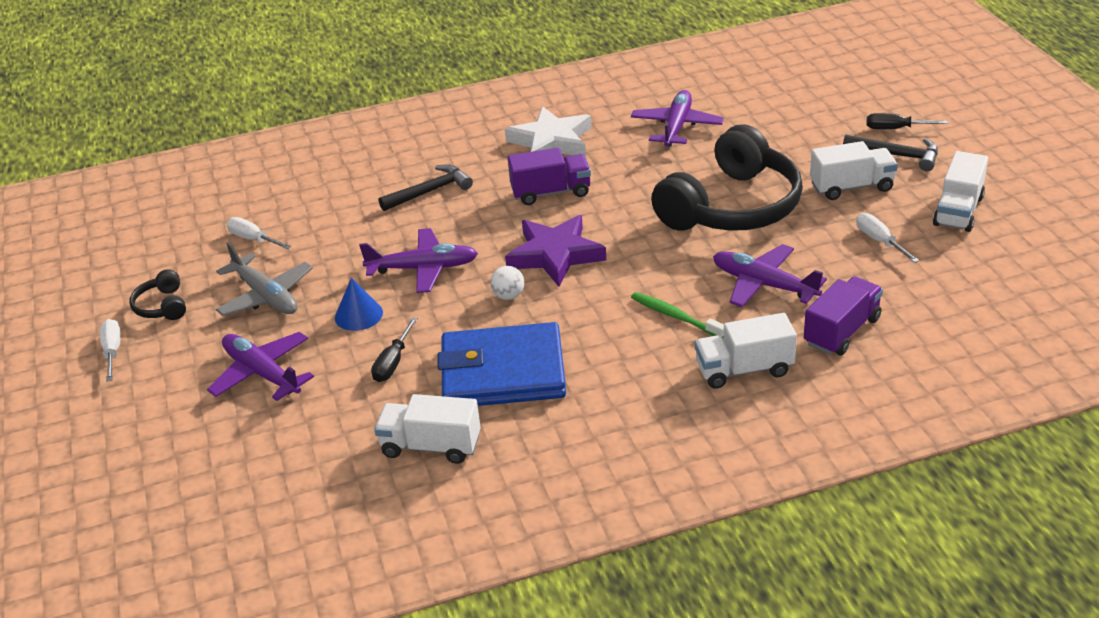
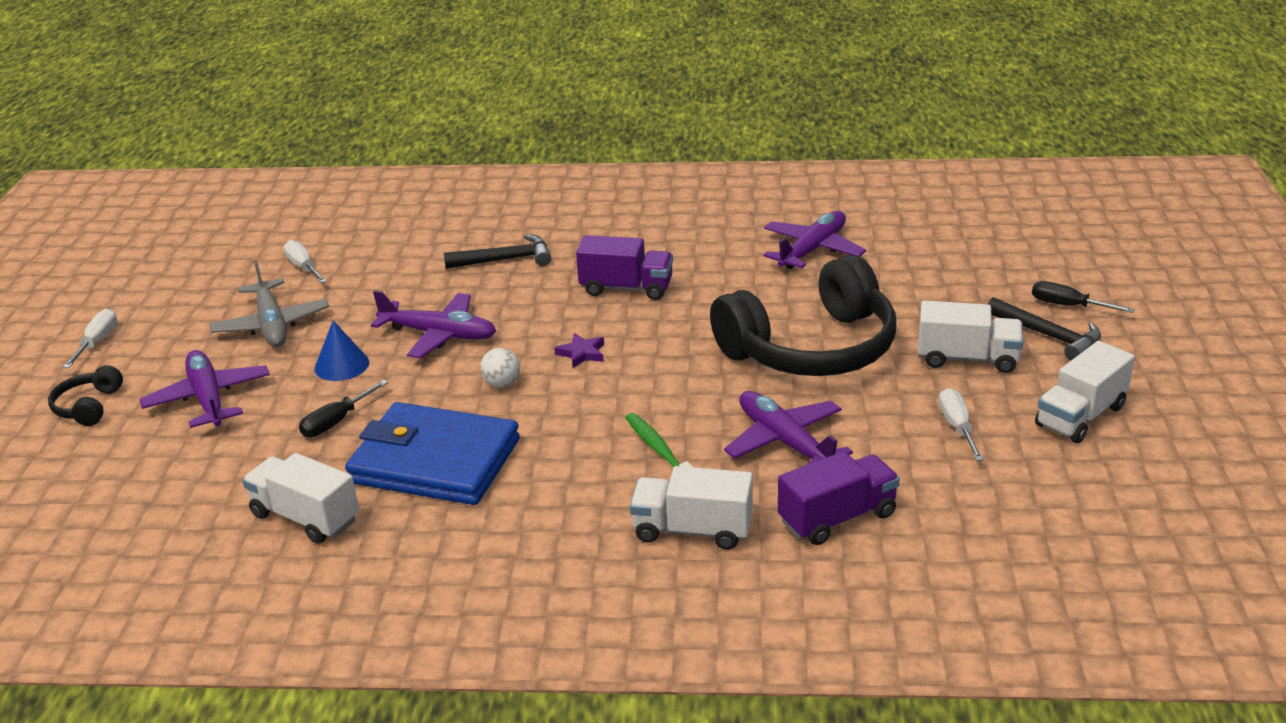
camera: 20 degrees right, 5 degrees down
(162, 306) = (173, 311): black headphones -> black headphones (89, 406)
(551, 141) = (666, 237): white star -> none
(555, 255) = (582, 353): purple star -> purple star, size x0.44

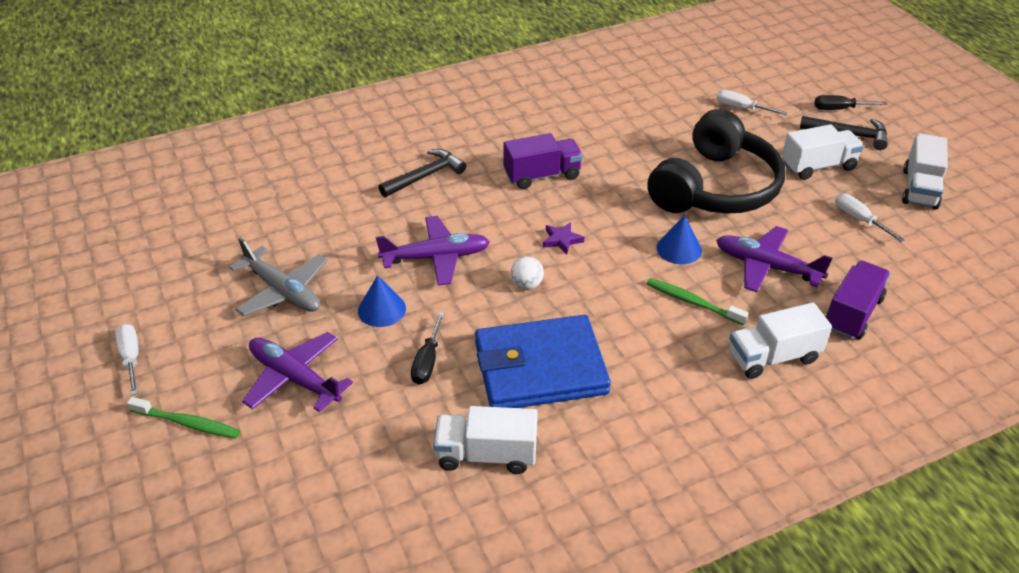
camera: 30 degrees left, 10 degrees up
(89, 406) = (187, 423): black headphones -> green toothbrush
(303, 267) = (258, 229): white screwdriver -> white screwdriver (741, 108)
(701, 396) = (679, 249): none -> blue cone
(813, 250) = (643, 108): purple plane -> none

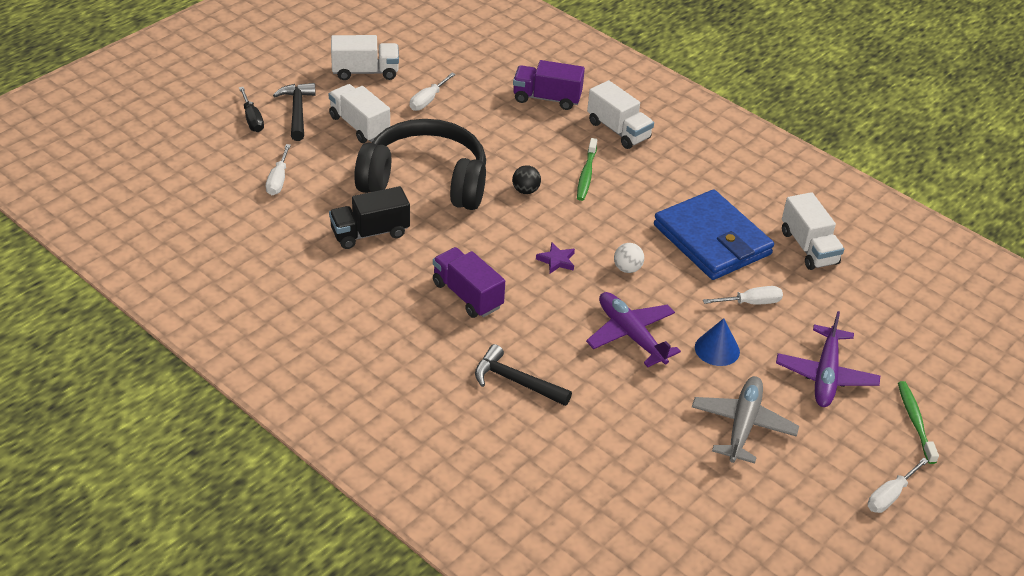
camera: 115 degrees left, 0 degrees up
(427, 361) = (751, 303): black screwdriver -> white screwdriver
(649, 141) = (370, 233): none -> black truck
(679, 249) = (525, 190): blue cone -> black ball
(766, 266) = (518, 142): purple plane -> none

